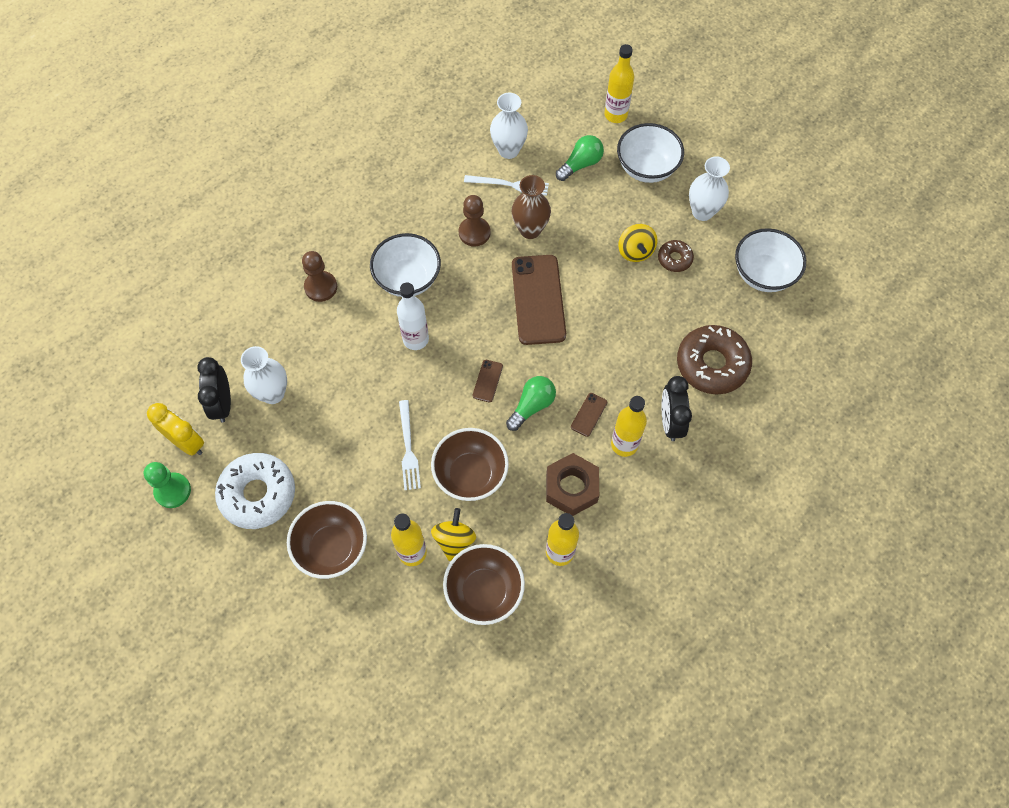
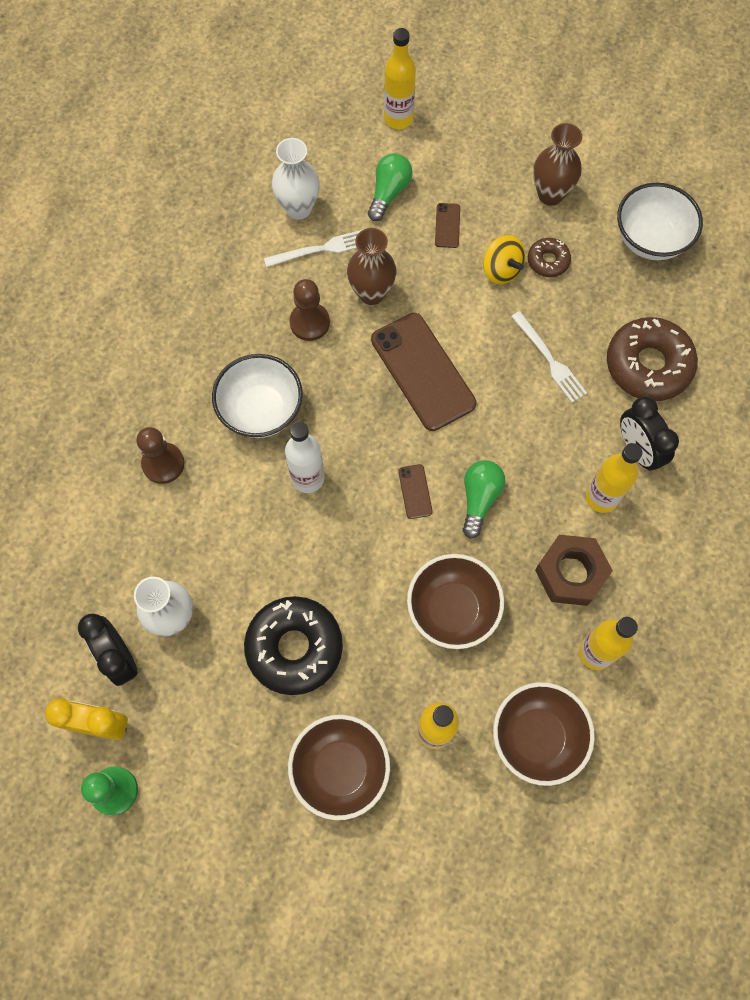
camera: 25 degrees left, 5 degrees up
(258, 494) = (219, 746): white donut -> none
(344, 451) = (294, 647): none -> black donut
(408, 448) = (366, 611): white fork -> white fork (549, 359)
(454, 540) = (473, 693): yellow spinning top -> none
(589, 414) = (546, 481): brown phone -> brown phone (447, 225)
(646, 168) = (464, 168): white bowl -> none
(702, 212) = (550, 194): white vase -> brown vase

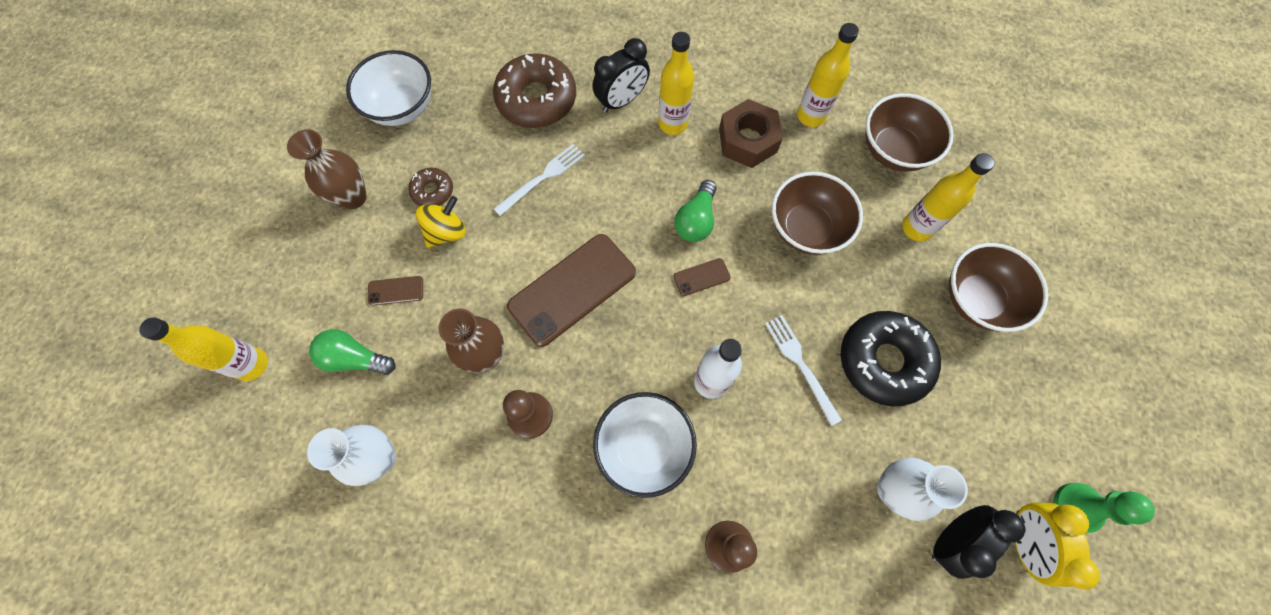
camera: 100 degrees left, 0 degrees up
(320, 249) = (435, 421): white fork -> white fork (801, 365)
(479, 499) = (696, 220): green light bulb -> green light bulb turned 75 degrees counterclockwise

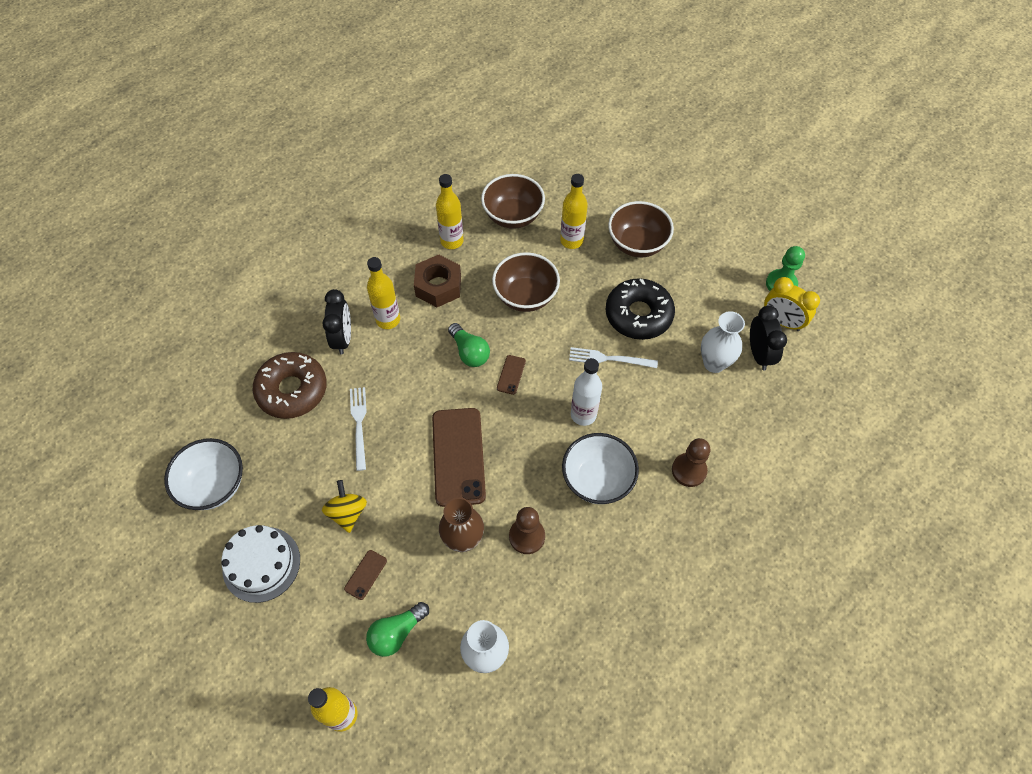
camera: 55 degrees left, 10 degrees down
(353, 197) = (261, 564): brown vase -> white cake
(433, 191) = (306, 503): brown donut -> none

